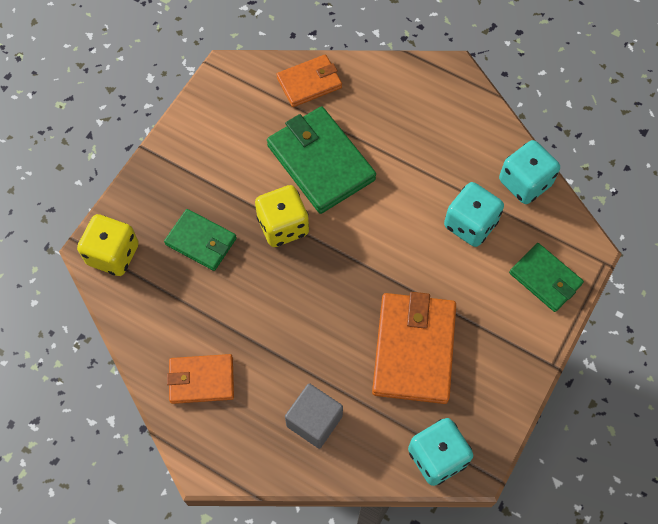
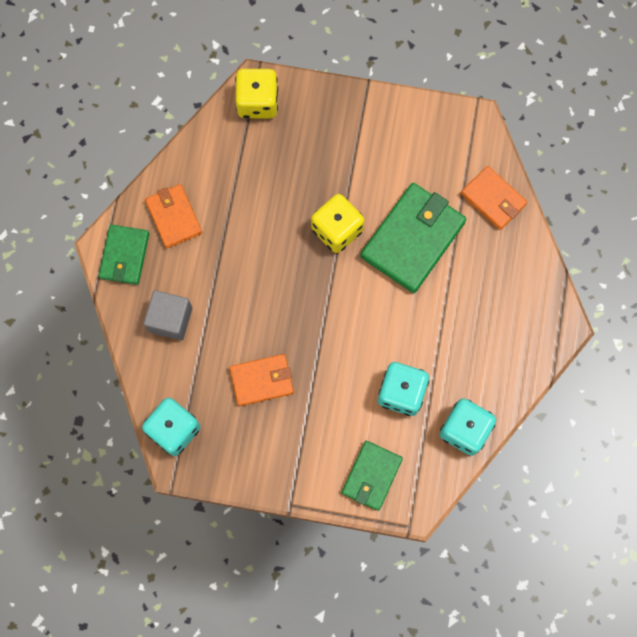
camera: 70 degrees right, 10 degrees up
(201, 241) = (296, 167): green wallet -> green wallet (124, 256)
(414, 349) = (262, 380): orange wallet -> orange wallet, size x0.60

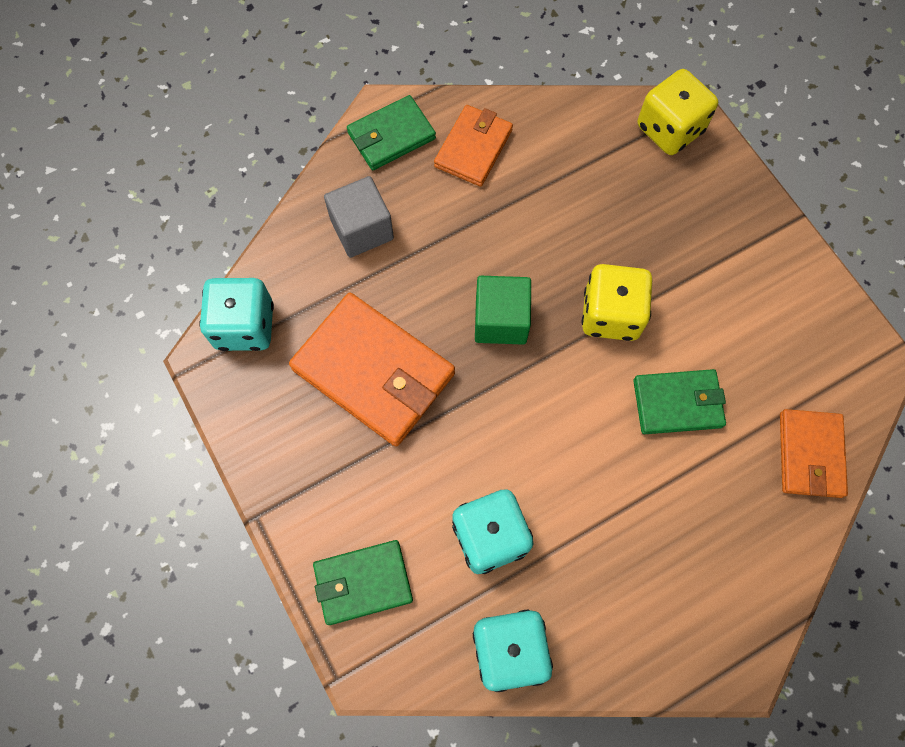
camera: 50 degrees right, 5 degrees down
(262, 380) = (374, 372): orange wallet -> orange wallet, size x1.67
(290, 289) = (501, 320): none -> green cube
(413, 239) = (677, 403): green wallet -> green wallet, size x0.60

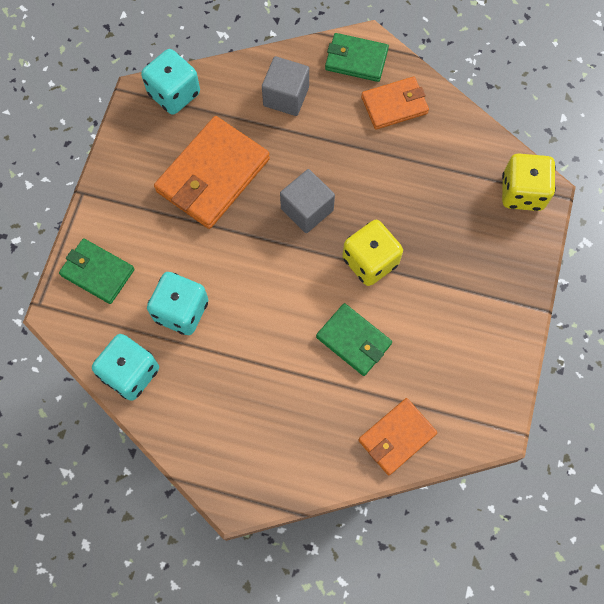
camera: 45 degrees right, 0 degrees up
(374, 372) = (212, 175): orange wallet -> orange wallet turned 45 degrees clockwise
(501, 320) = (307, 209): green cube -> grey cube

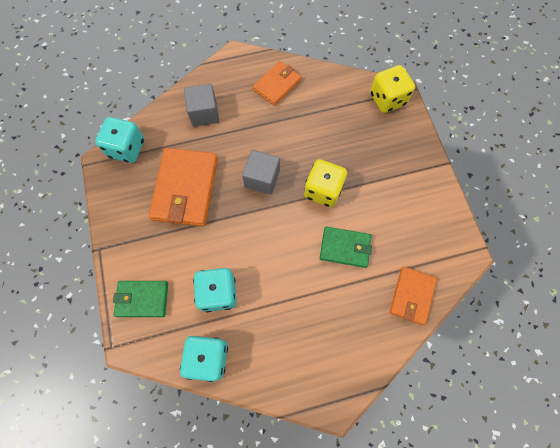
camera: 30 degrees left, 0 degrees up
(356, 59) = (235, 69): green wallet -> none

